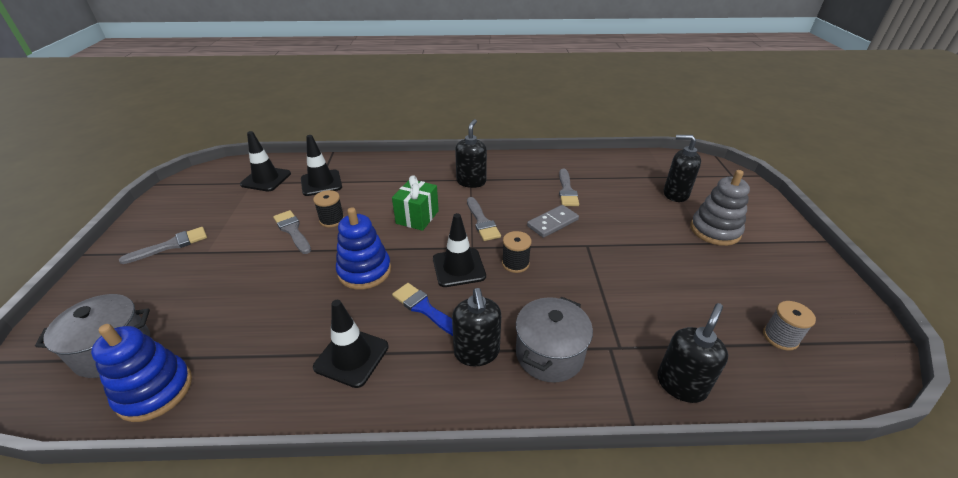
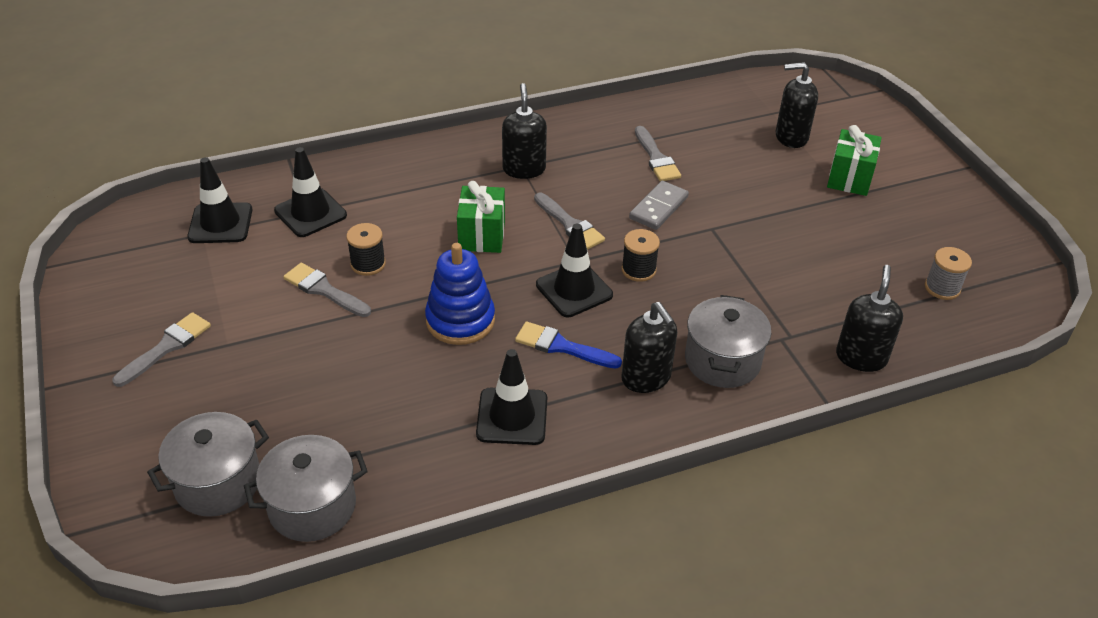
camera: 20 degrees left, 5 degrees up
(155, 391) = (312, 506): blue stacking toy -> grey pot
(715, 230) = (849, 178): grey stacking toy -> green gift

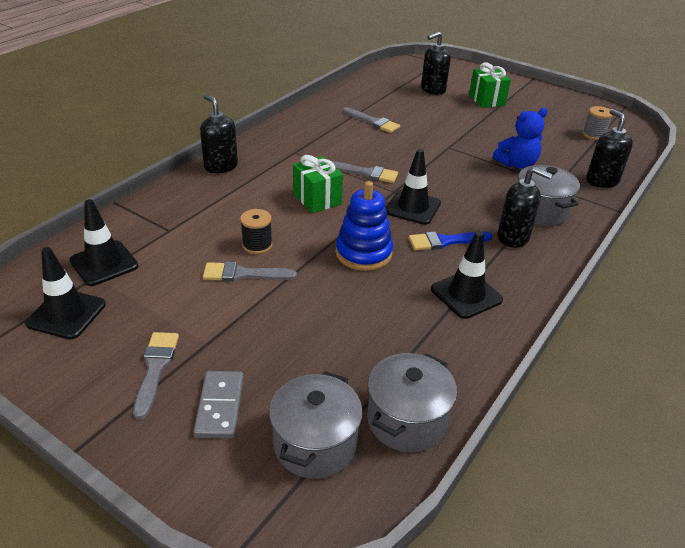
camera: 35 degrees left, 5 degrees down
(310, 213) = (174, 230): black traffic cone -> black traffic cone (66, 314)
(524, 169) = (298, 153): black soap dispenser -> black soap dispenser (221, 166)
(638, 270) = (436, 182): black spool -> none
(659, 208) = (406, 146): grey domino -> grey domino (220, 406)
(772, 287) = (517, 164): none -> blue teddy bear

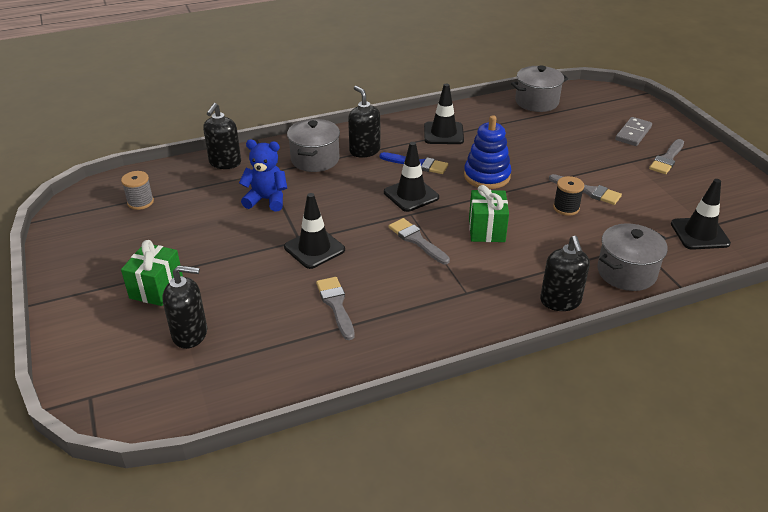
camera: 145 degrees left, 0 degrees up
(66, 314) = (728, 206): black traffic cone -> black traffic cone (314, 248)
(315, 444) = (589, 108): grey pot -> grey pot (626, 272)

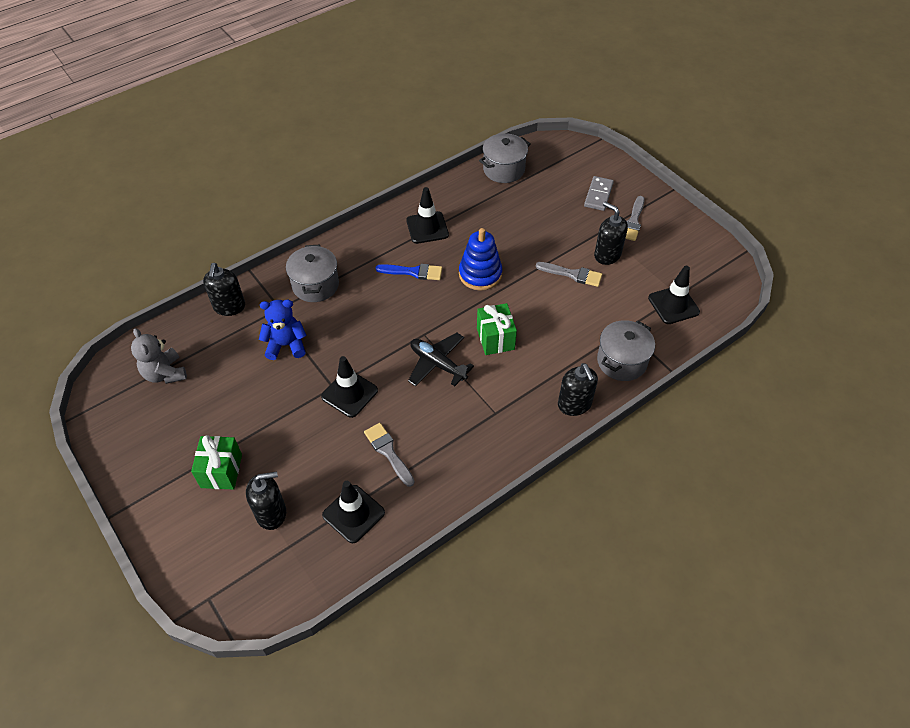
camera: 15 degrees left, 15 degrees up
(140, 202) = (165, 373): grey spool -> grey teddy bear
(364, 151) = (359, 264): black soap dispenser -> black soap dispenser (607, 255)
(411, 195) = (418, 311): black traffic cone -> black traffic cone (353, 514)
(416, 240) = (437, 364): grey brush -> black plane
(566, 208) = (558, 298): black spool -> none

